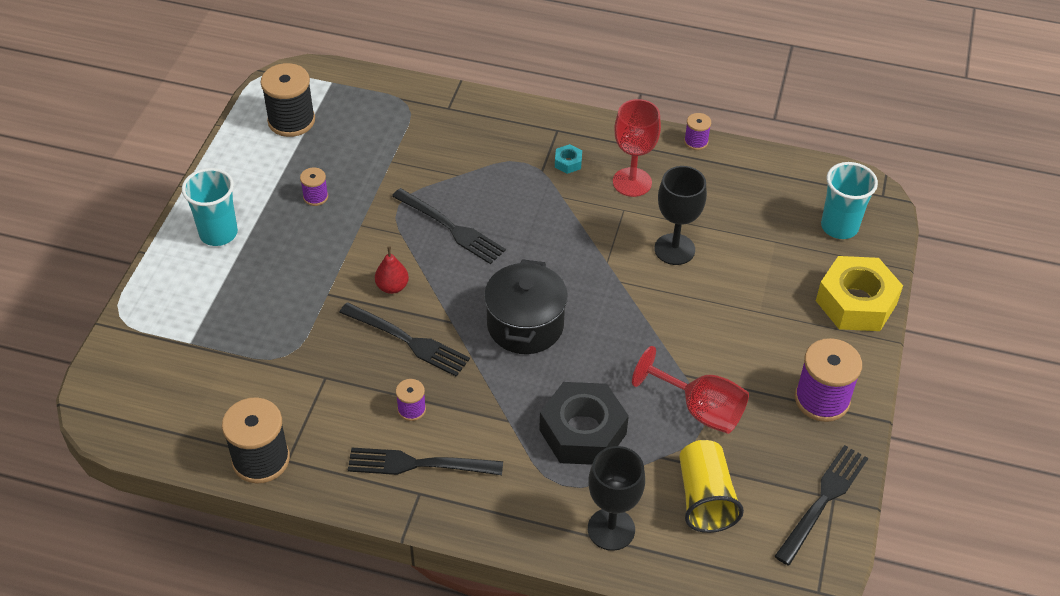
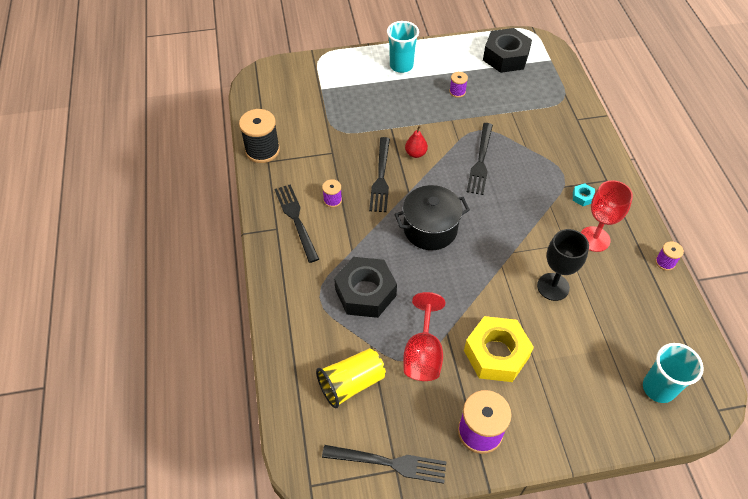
camera: 65 degrees right, 5 degrees up
(291, 121) = (505, 57): black spool -> black nut
(611, 529) = (299, 337): black goblet -> none
(856, 302) = (590, 426): yellow nut -> yellow nut (496, 354)

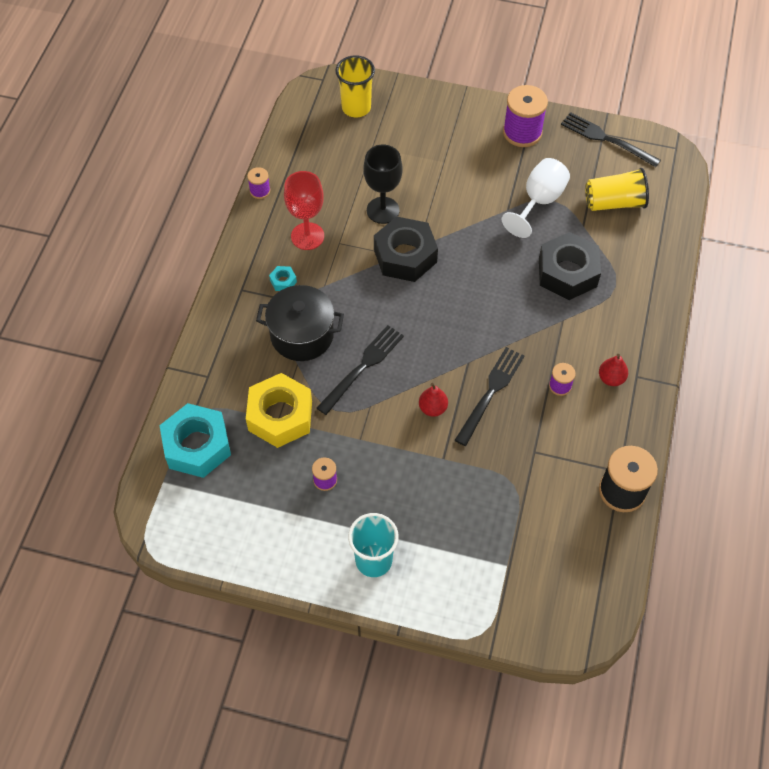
camera: 155 degrees left, 5 degrees up
(296, 219) = (611, 378): black fork -> red pear
(423, 354) = (539, 201): red goblet -> white goblet
(430, 229) = (468, 310): black pot -> black pot (302, 335)
(496, 354) = (473, 178): yellow nut -> yellow nut (280, 416)
(505, 57) = (219, 513): black nut -> black nut (405, 256)
(548, 82) = (197, 446): none -> turquoise nut
(658, 388) = (356, 108): turquoise cup -> yellow cup

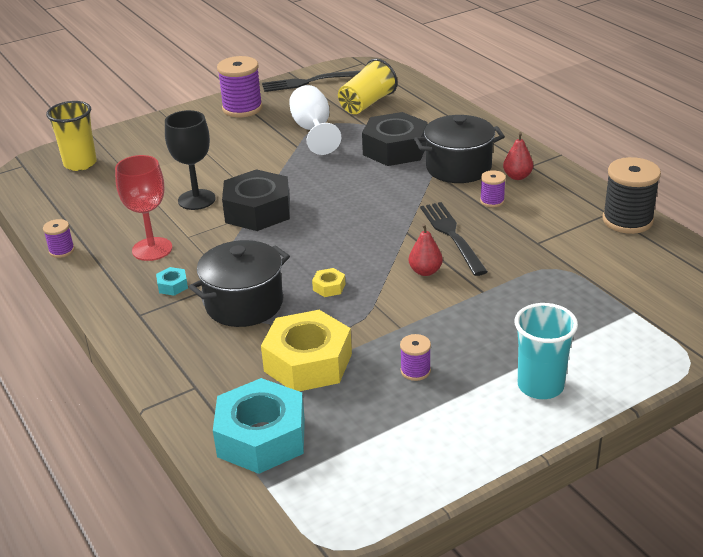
camera: 45 degrees left, 25 degrees down
(363, 366) = (329, 287): black fork -> yellow nut
(583, 332) = (458, 168): none -> black pot

